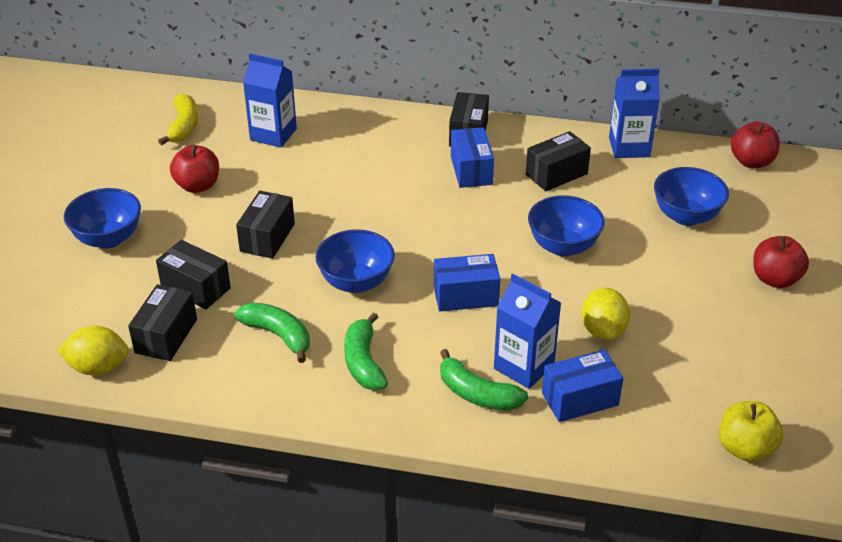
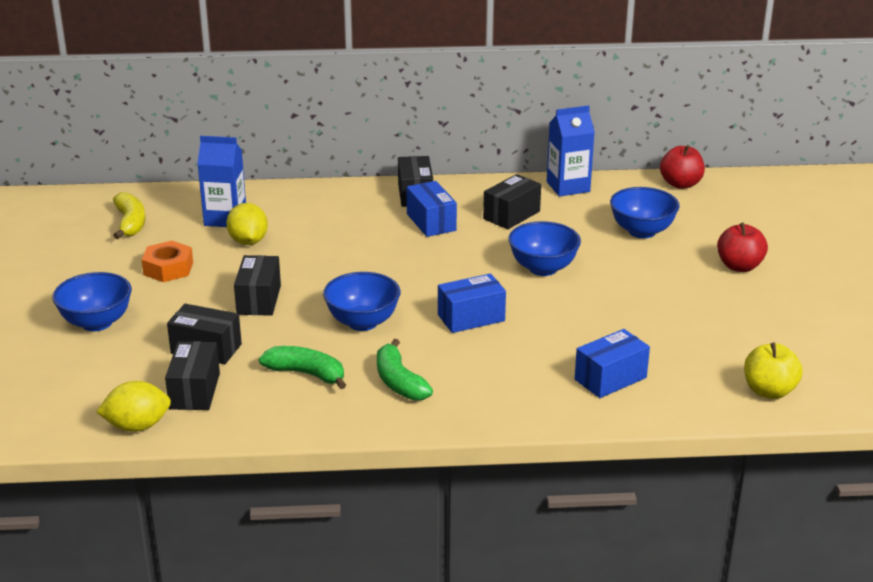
camera: 15 degrees left, 10 degrees down
(197, 186) = (168, 268): red apple -> orange nut
(477, 394) = (516, 389): green banana -> none
(524, 366) = (549, 362): blue carton -> none
(603, 331) = (607, 325): yellow lemon -> yellow lemon (248, 241)

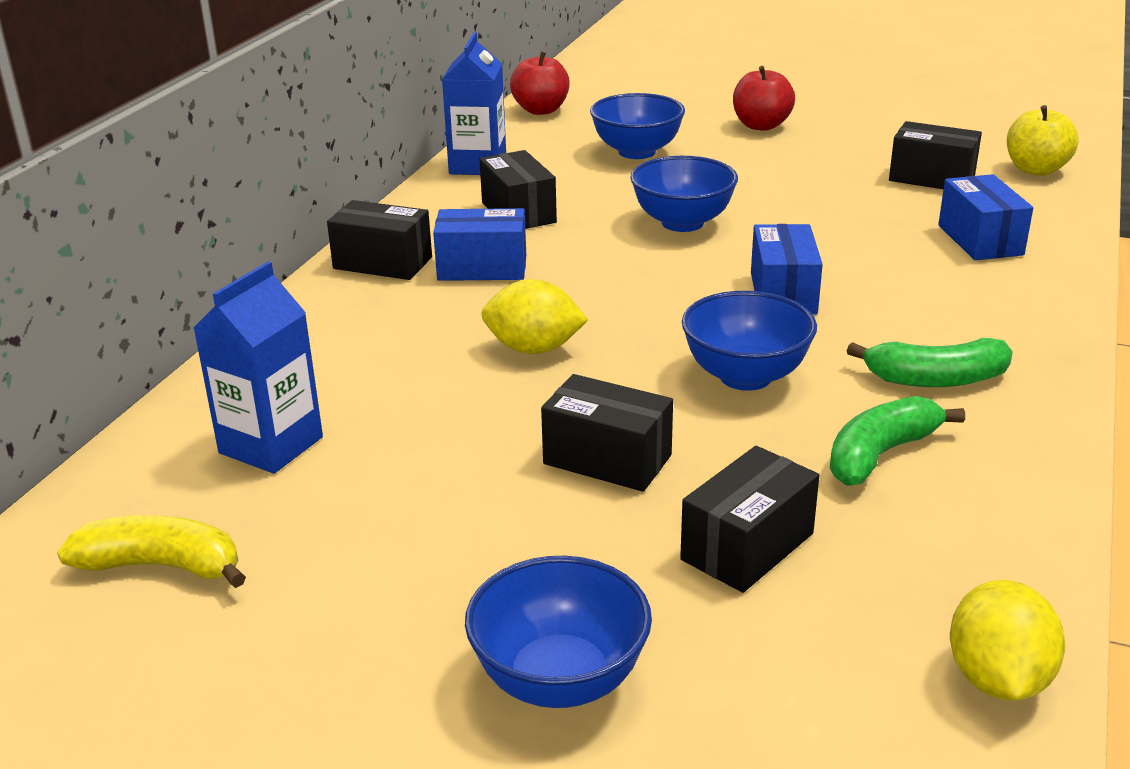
camera: 65 degrees left, 0 degrees up
(168, 268) = (406, 544): orange nut -> none
(194, 391) = (892, 584): black box -> black box (931, 178)
(248, 241) = (386, 435): yellow lemon -> yellow lemon (534, 349)

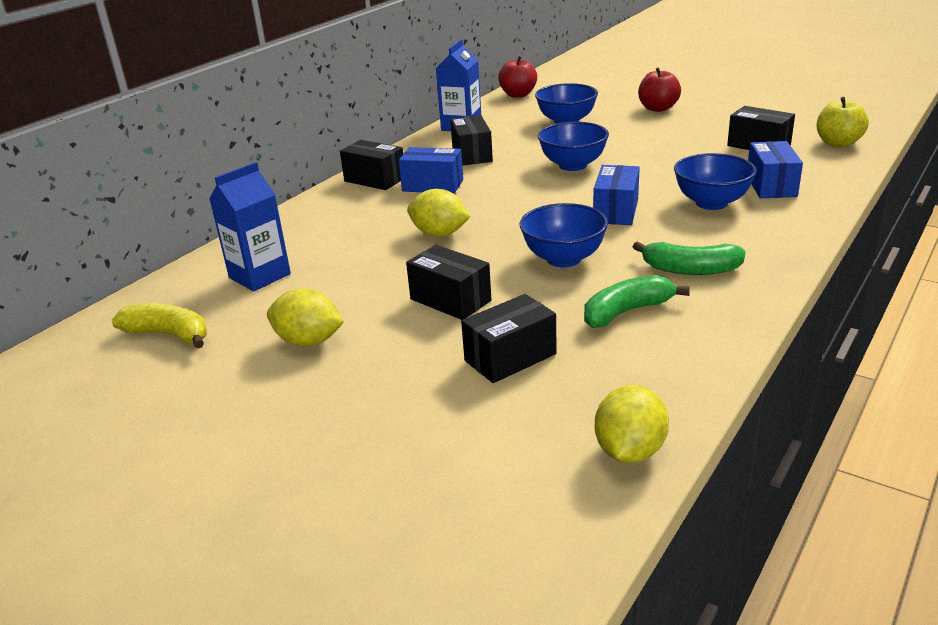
camera: 15 degrees right, 0 degrees up
(413, 553) = (309, 341): none -> yellow lemon
(560, 680) = (356, 419): blue bowl -> blue bowl (711, 203)

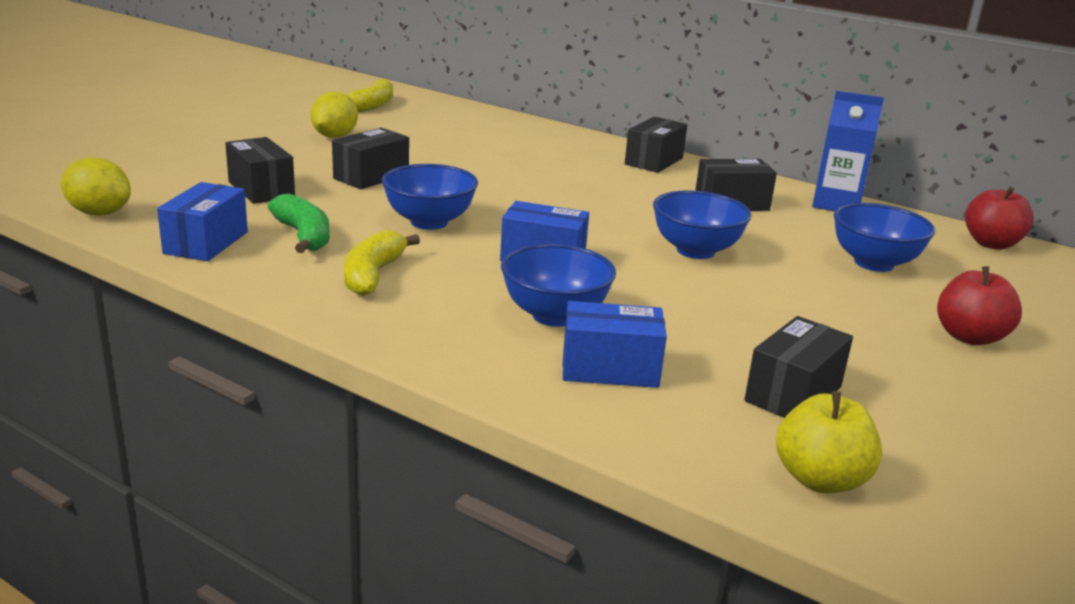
camera: 85 degrees right, 5 degrees down
(259, 276) = (450, 125): blue carton -> none
(433, 185) = (634, 182): blue box -> blue box (206, 243)
(439, 234) = (509, 179): yellow lemon -> none
(690, 269) = (373, 275): green banana -> yellow banana

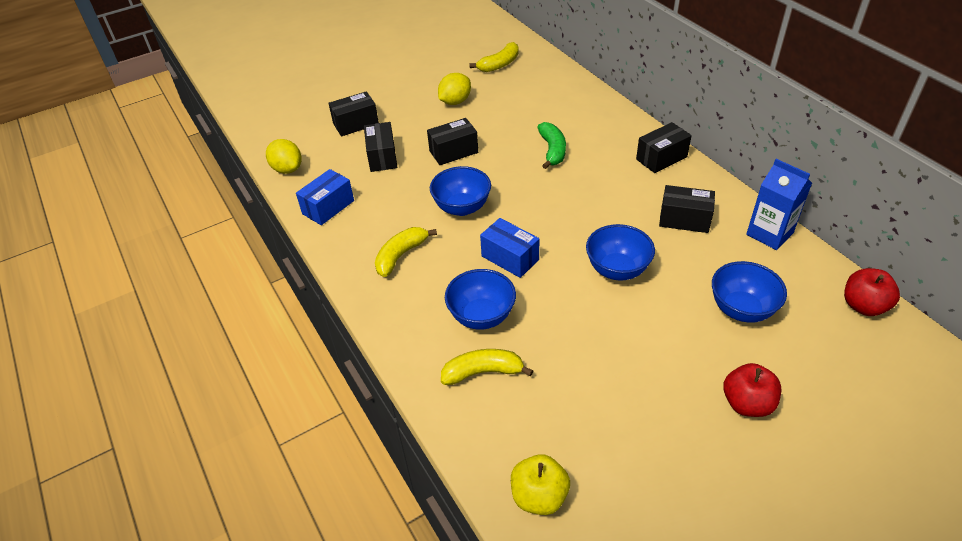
camera: 30 degrees right, 20 degrees up
(304, 236) = (382, 209): green banana -> green banana (552, 150)
(610, 369) = (483, 372): blue box -> yellow banana
(793, 393) = (578, 423): black box -> black box (356, 124)

